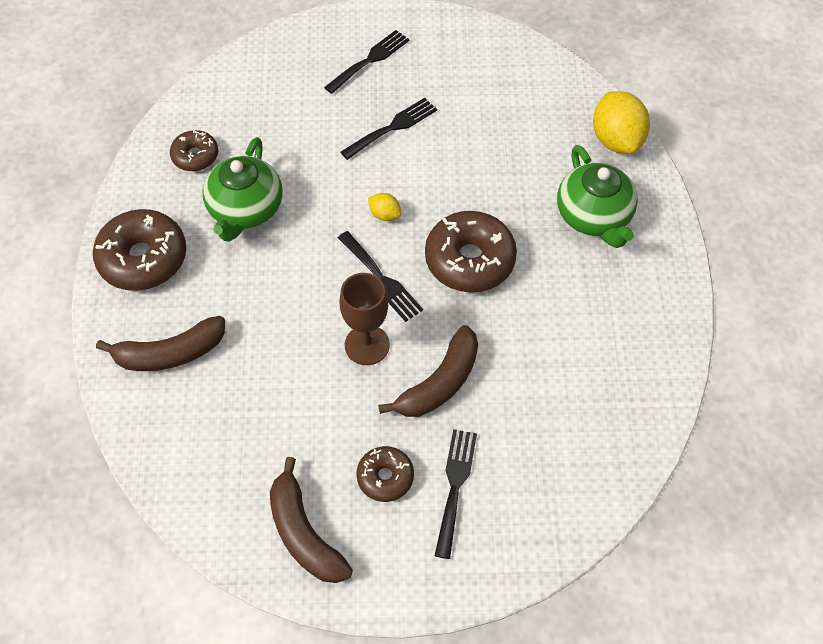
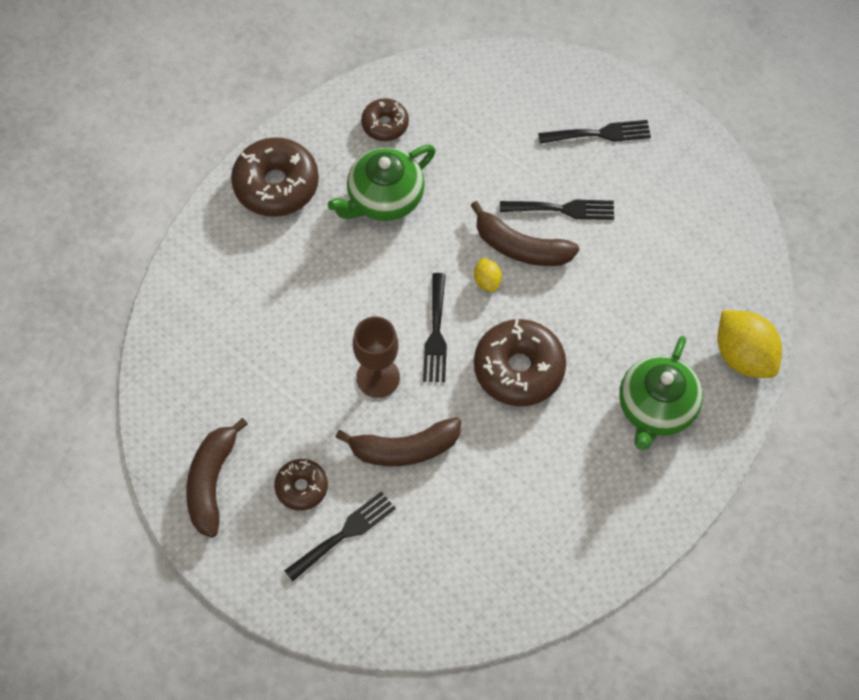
camera: 40 degrees right, 5 degrees up
(170, 353) = (233, 276): brown banana -> brown banana (520, 247)
(616, 140) = (743, 356): yellow lemon -> yellow lemon turned 60 degrees counterclockwise

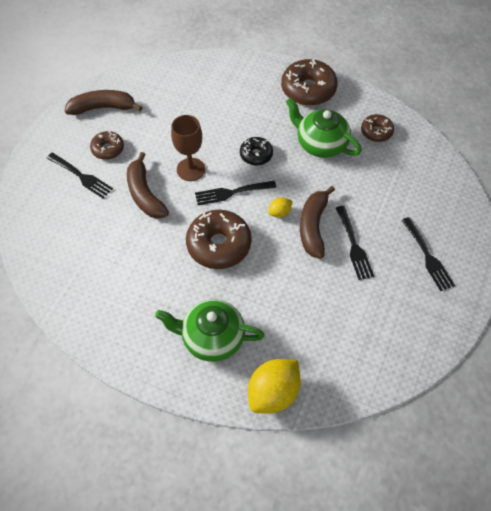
camera: 75 degrees right, 5 degrees down
(378, 285) = (256, 155): none -> black donut

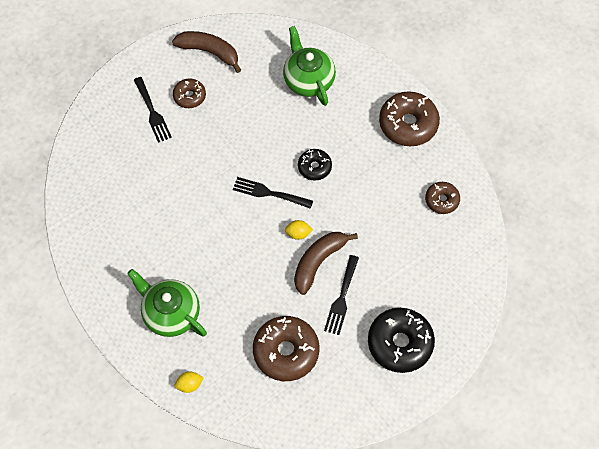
camera: 30 degrees right, 5 degrees up
(145, 194) = (195, 156): brown banana -> none
(191, 169) = (248, 152): brown goblet -> none
(219, 245) = (227, 236): brown donut -> brown donut (286, 351)
(273, 393) = (189, 384): yellow lemon -> yellow lemon, size x0.48
(320, 144) = (380, 186): green teapot -> green teapot (308, 80)
(428, 256) = (400, 343): black fork -> black donut

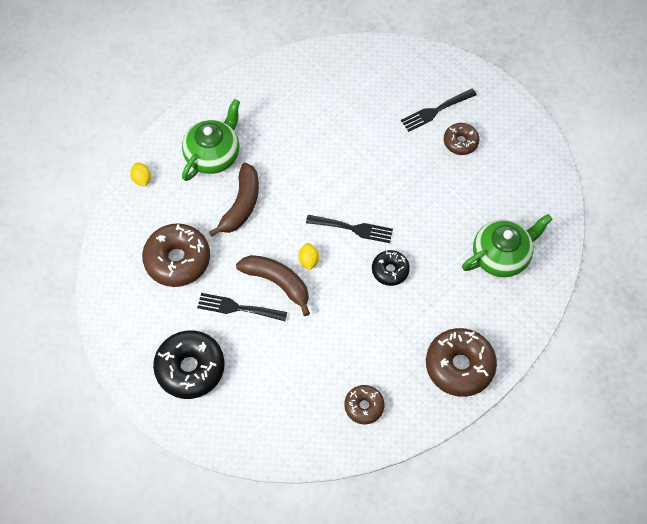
camera: 85 degrees right, 0 degrees up
(209, 52) = (520, 154): brown banana -> brown banana (241, 205)
(269, 193) = (353, 228): black fork -> black fork turned 90 degrees clockwise

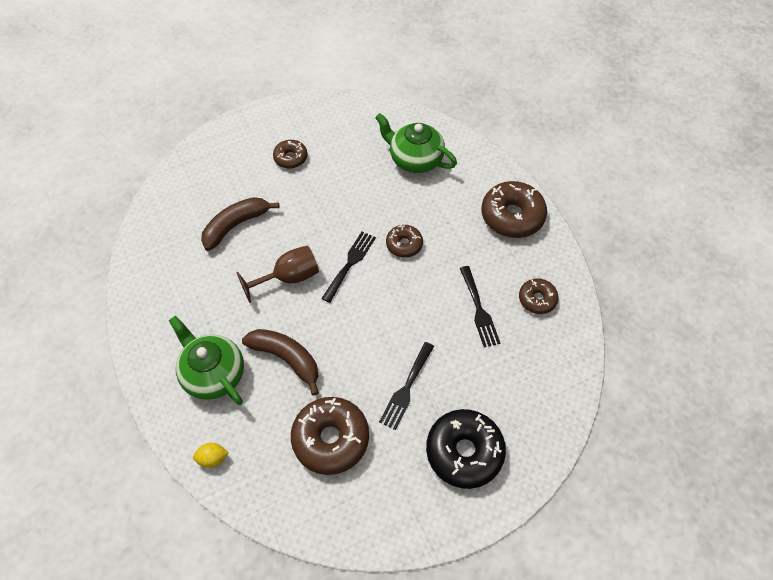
camera: 75 degrees left, 5 degrees down
(277, 282) = (388, 344): brown banana -> brown banana (236, 225)
(308, 260) = (372, 310): yellow lemon -> none
(322, 182) = (289, 278): none -> brown goblet
(390, 270) = (404, 244): black donut -> brown donut
(435, 111) = (249, 167): black fork -> black fork (479, 309)
(501, 255) = (415, 159): green teapot -> green teapot turned 45 degrees counterclockwise

